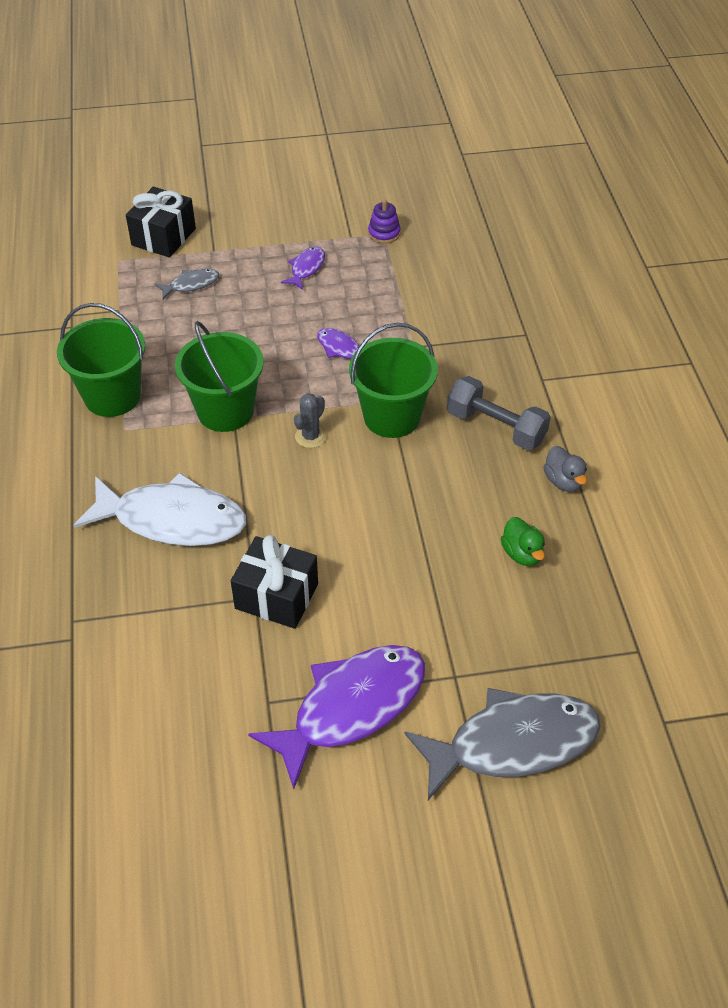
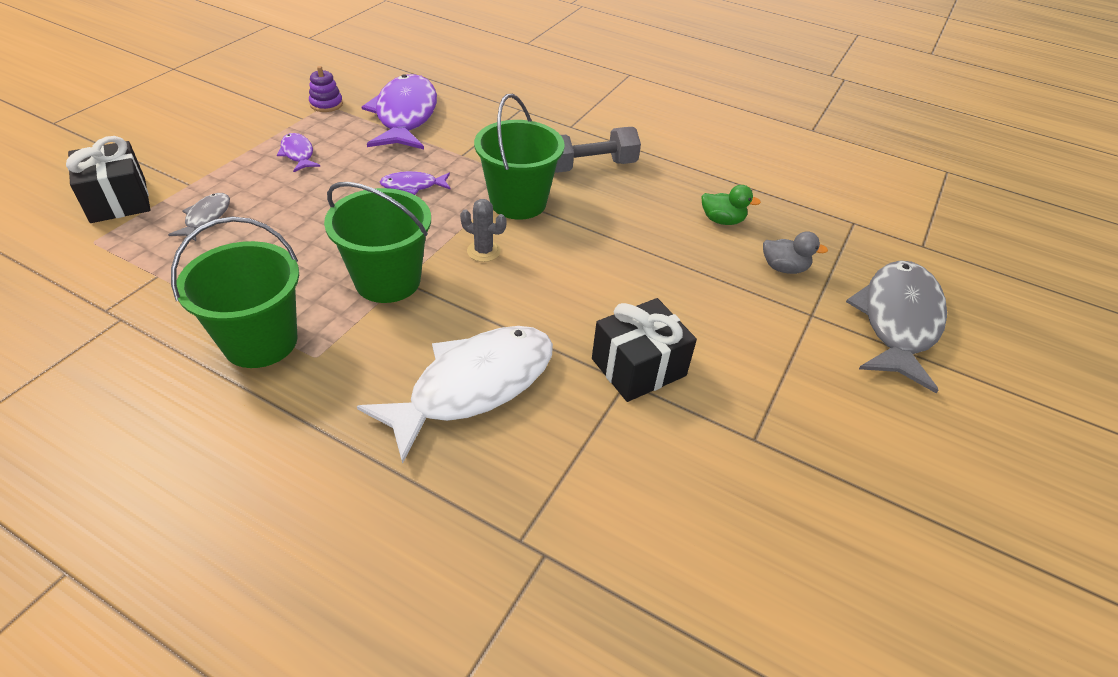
camera: 55 degrees left, 5 degrees down
(310, 436) = (483, 251): grey cactus -> grey cactus turned 45 degrees counterclockwise
(351, 707) = (800, 388): purple fish -> purple fish (405, 116)
(563, 481) = (674, 169): grey duck -> grey duck (784, 268)

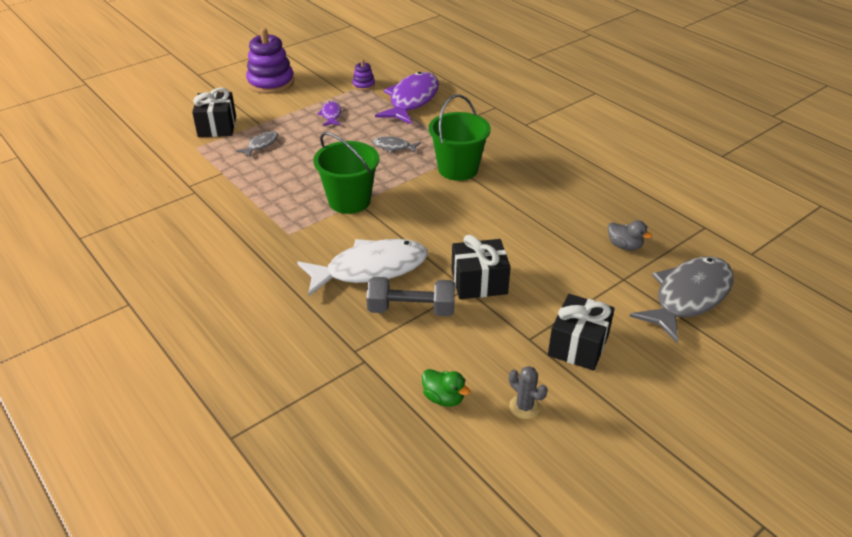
camera: 25 degrees right, 5 degrees down
(182, 119) = (271, 83): none -> purple stacking toy
(260, 341) = (262, 219): green bucket -> none
(413, 186) = (393, 147): purple fish -> grey fish
(483, 251) = (418, 195): grey cactus -> grey cactus (524, 407)
(590, 166) = (523, 154): grey dumbbell -> grey dumbbell (411, 309)
(722, 220) = (599, 207): green duck -> green duck (443, 398)
(820, 430) = (578, 345): none -> black gift

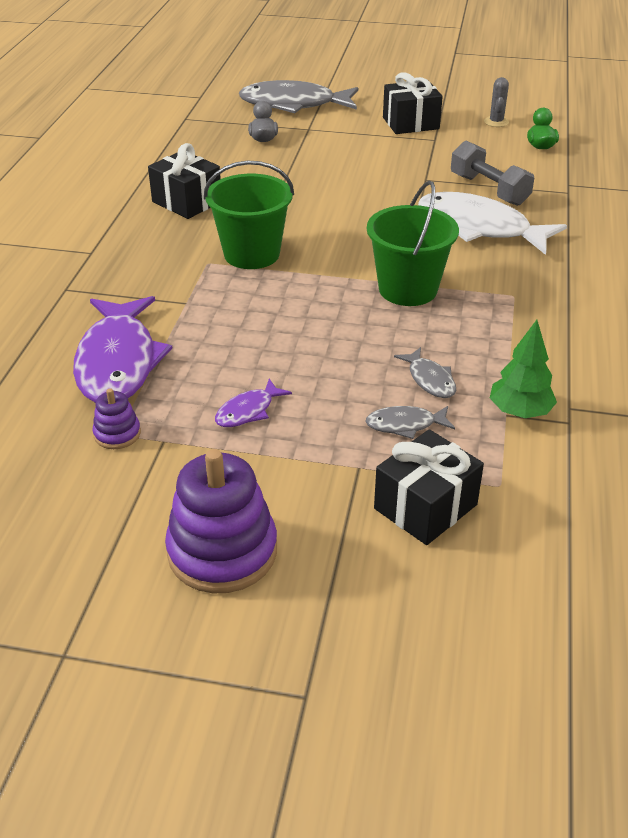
camera: 130 degrees left, 0 degrees up
(216, 177) = (519, 412): none -> green tree
(393, 147) = (262, 316): grey fish -> grey fish (430, 380)
(412, 100) = (118, 362): purple fish -> purple fish turned 75 degrees counterclockwise
(479, 282) = (409, 177): black gift -> black gift (187, 202)

